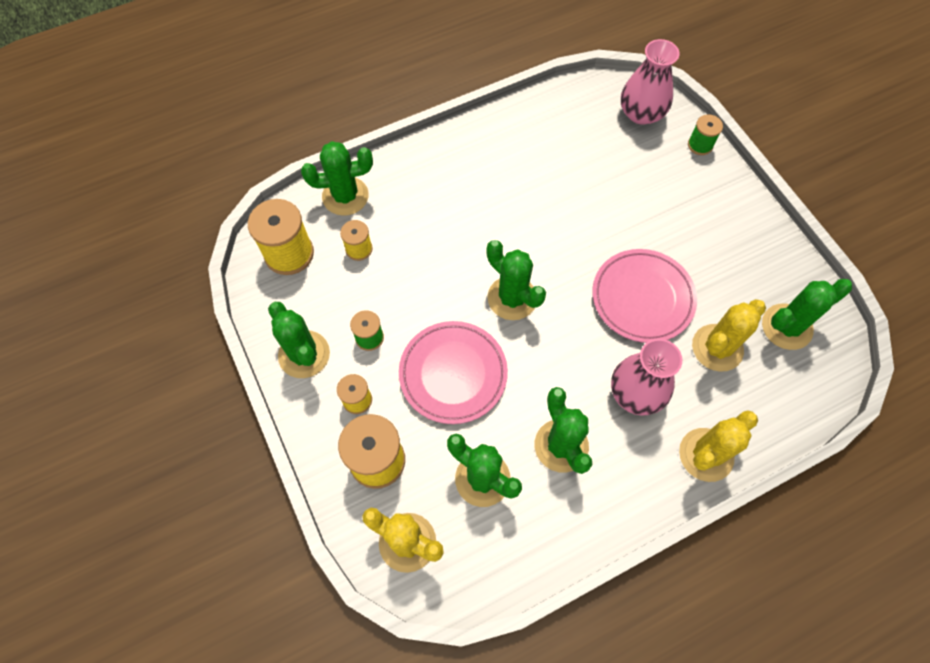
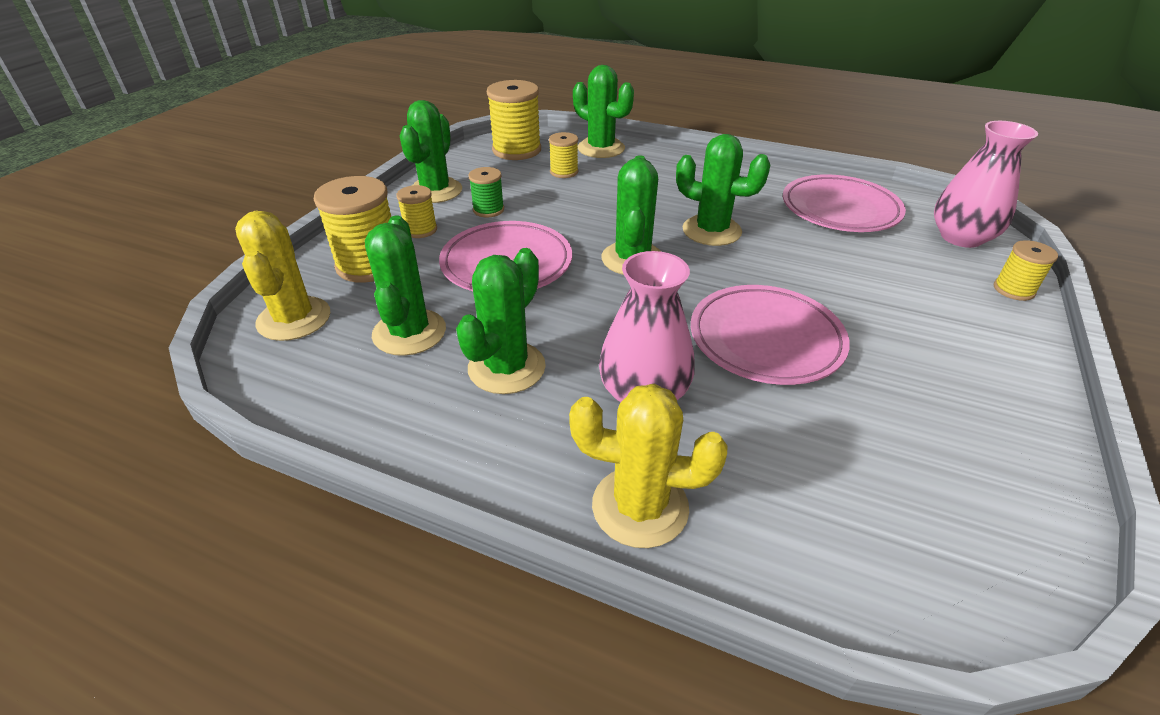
camera: 50 degrees right, 25 degrees down
(562, 139) = (840, 210): none -> pink plate
(700, 145) = (1013, 290): green spool -> yellow spool
(717, 348) = (802, 436): yellow cactus -> none
(786, 327) = (943, 494): green cactus -> green cactus (711, 231)

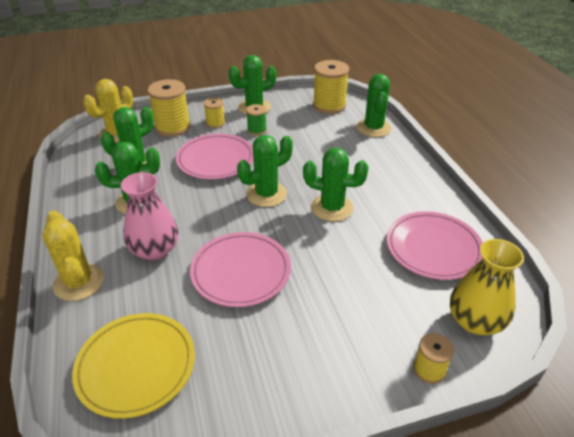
camera: 50 degrees right, 0 degrees up
(564, 172) = (327, 130): yellow spool -> none
(711, 231) = (332, 208): green cactus -> green cactus turned 60 degrees counterclockwise
(885, 509) = (136, 366): none -> yellow plate
(961, 237) = (475, 321): pink vase -> yellow vase

